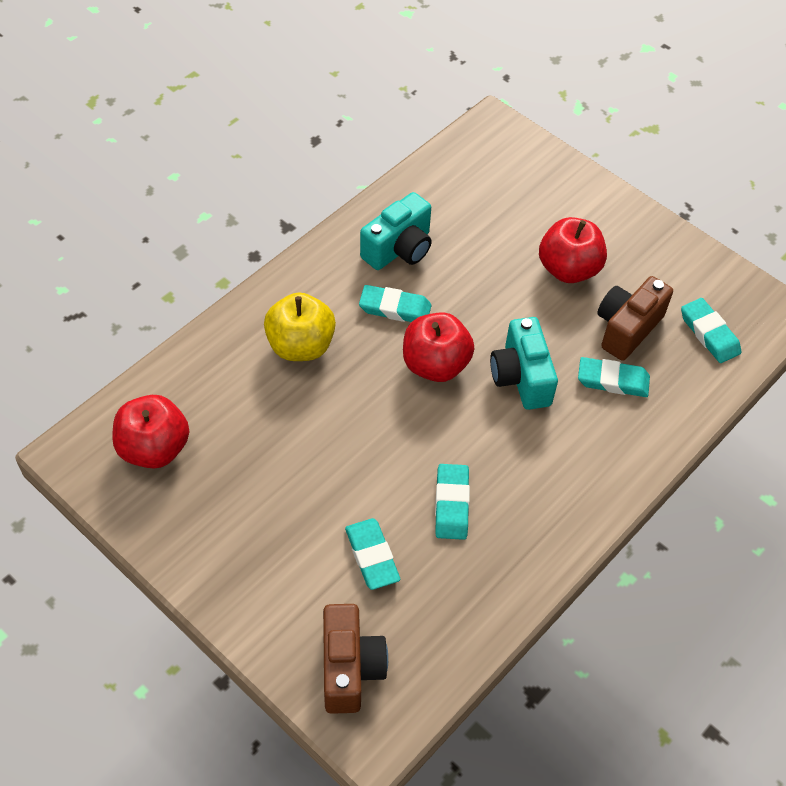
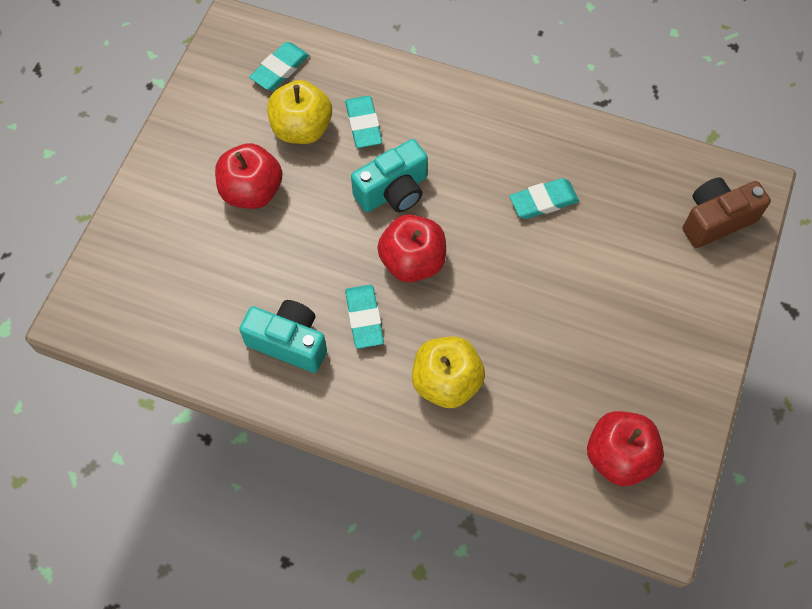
camera: 110 degrees left, 10 degrees up
(372, 556) = (620, 240): turquoise eraser -> none
(627, 328) = (302, 128): brown camera -> yellow apple

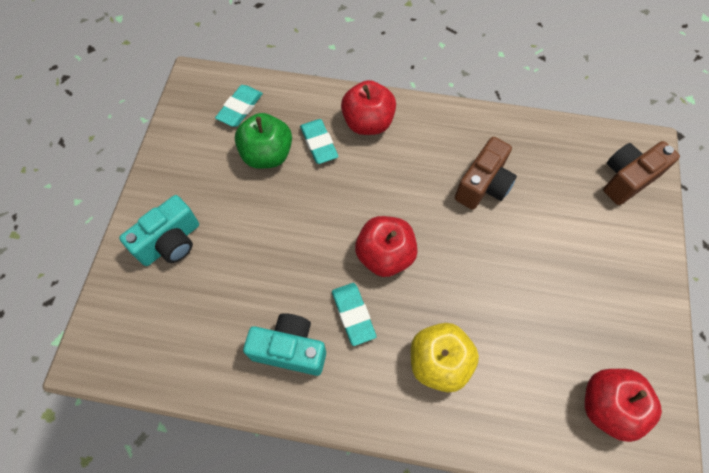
camera: 10 degrees left, 0 degrees up
(252, 191) = (233, 215): red apple -> red apple (368, 123)
(302, 128) = (267, 155): yellow apple -> green apple
(393, 191) = (355, 196): turquoise camera -> turquoise camera (170, 242)
(543, 201) = (483, 185): turquoise eraser -> brown camera

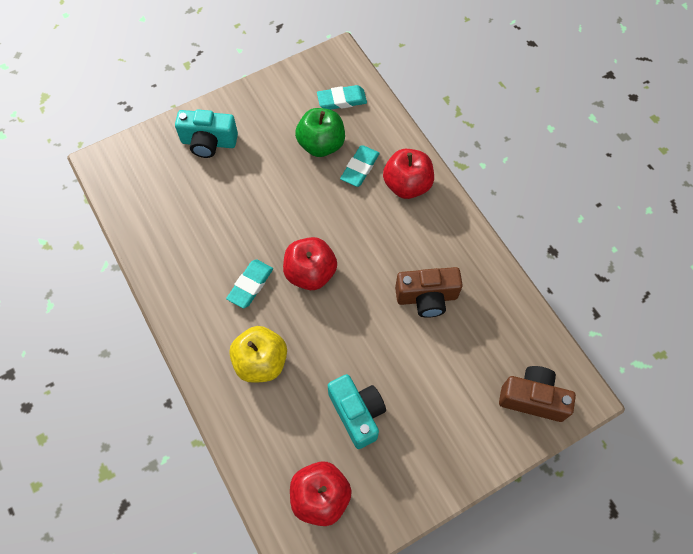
camera: 50 degrees right, 0 degrees up
(290, 349) = (196, 266): turquoise camera -> turquoise camera (357, 413)

